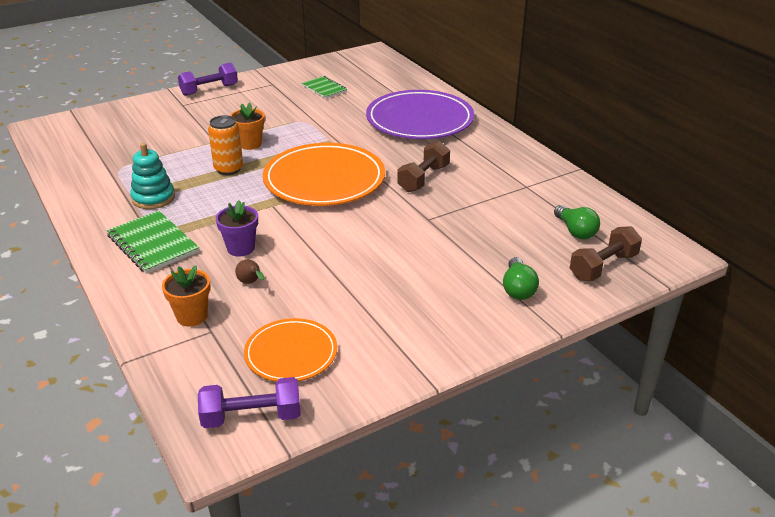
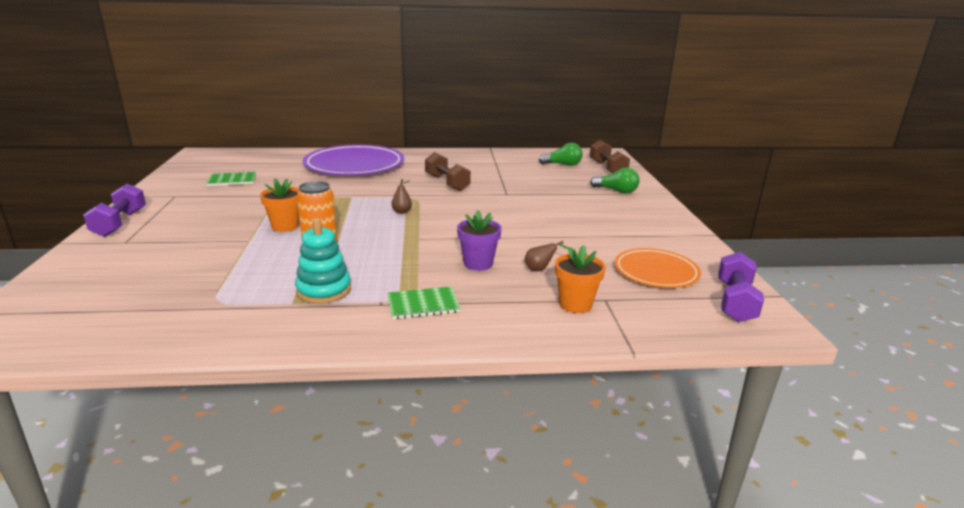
camera: 65 degrees left, 10 degrees down
(153, 244) = (423, 305): green notebook -> green notebook, size x0.64
(324, 180) = (402, 212): orange plate -> brown pear

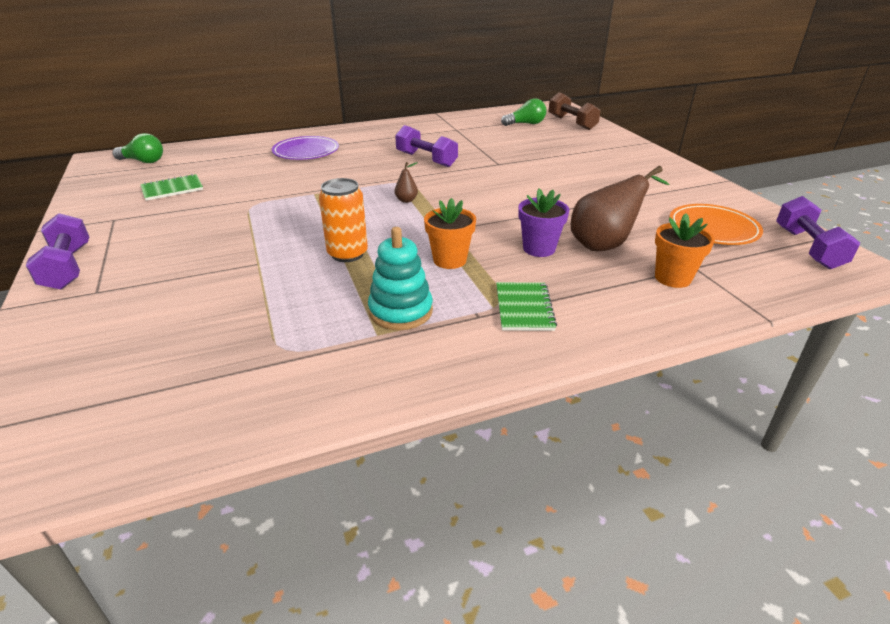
camera: 15 degrees left, 10 degrees up
(285, 226) = (287, 238): orange flower pot -> orange flower pot (449, 260)
(354, 165) = (306, 152): purple plate -> purple plate, size x0.57
(423, 305) = (524, 308): green notebook -> green notebook turned 60 degrees counterclockwise
(447, 183) = (426, 159): brown dumbbell -> purple dumbbell
(540, 269) = (605, 244): brown pear -> brown pear, size x2.23
(616, 191) = (601, 146): green light bulb -> green light bulb (143, 161)

